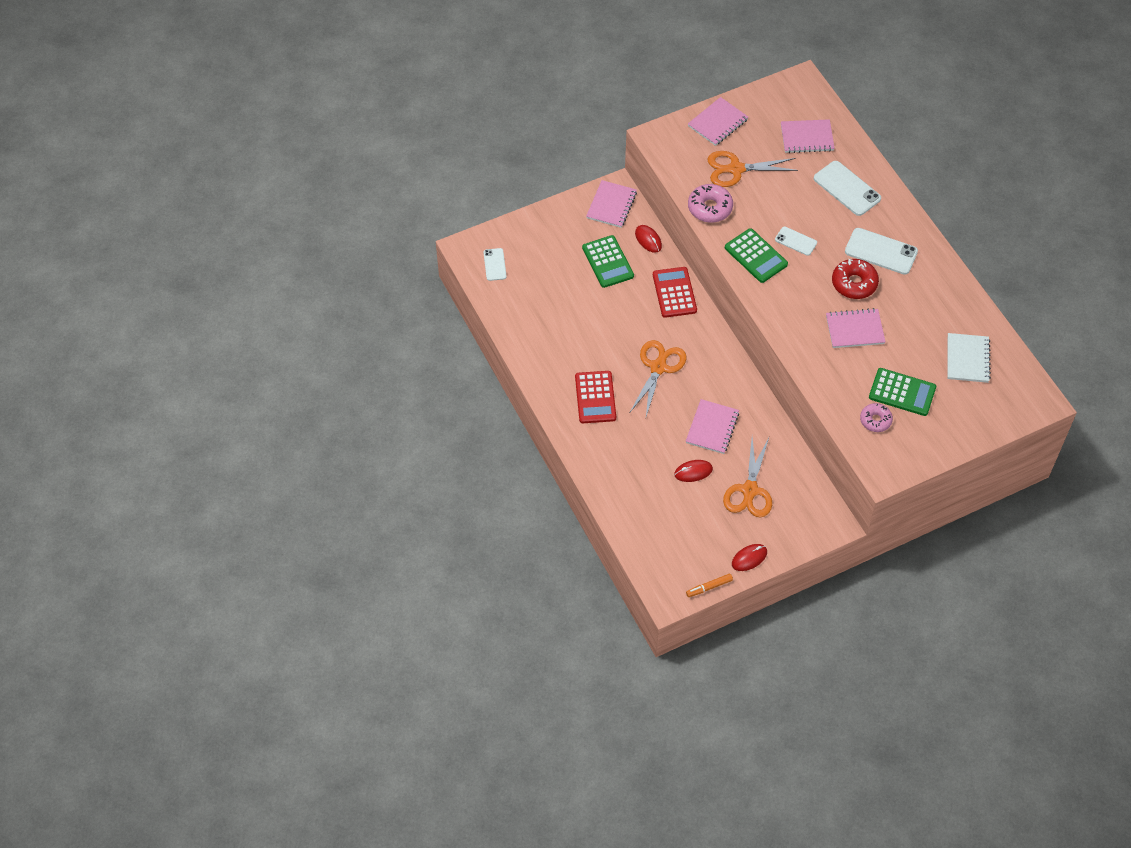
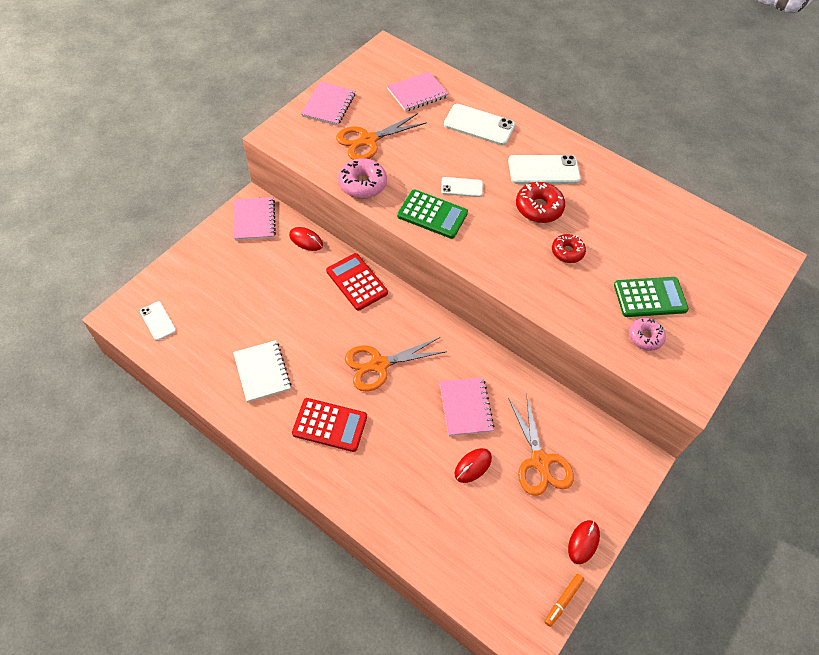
camera: 30 degrees left, 0 degrees up
(595, 397) = (330, 425): red calculator -> red calculator turned 45 degrees counterclockwise
(608, 262) = (276, 276): green calculator -> none
(658, 367) = (379, 365): orange scissors -> orange scissors turned 105 degrees counterclockwise
(855, 330) = (567, 252): pink notebook -> red donut
(967, 359) = (684, 241): white notebook -> white notebook (262, 372)

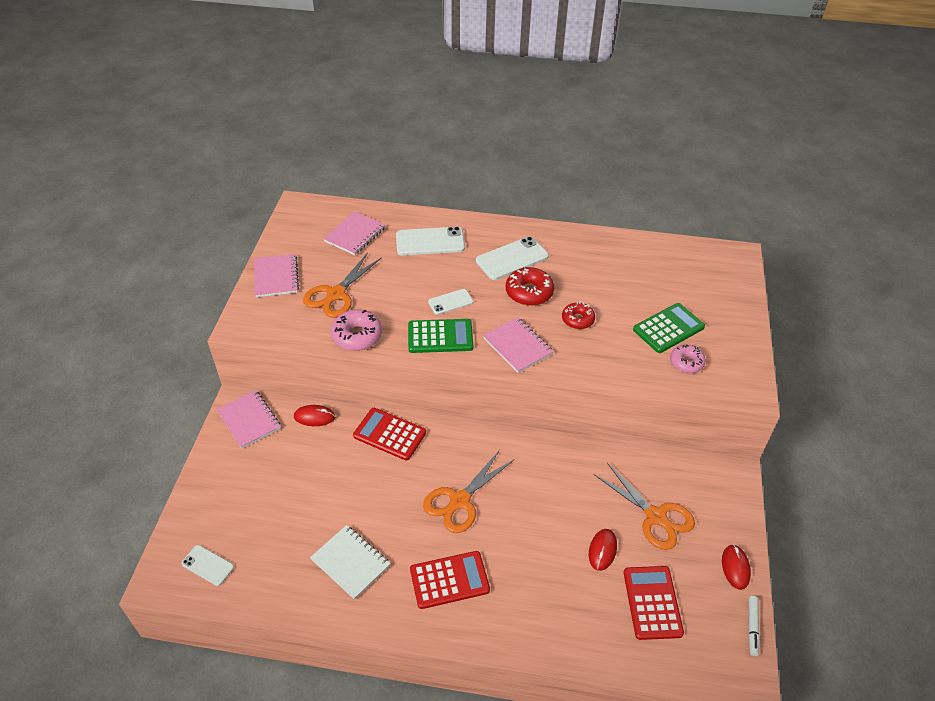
camera: 25 degrees left, 10 degrees down
(465, 407) = (562, 501): pink notebook -> pink notebook (517, 346)
(487, 532) = (652, 602): none -> red calculator
(563, 600) = (752, 627): orange marker -> white marker

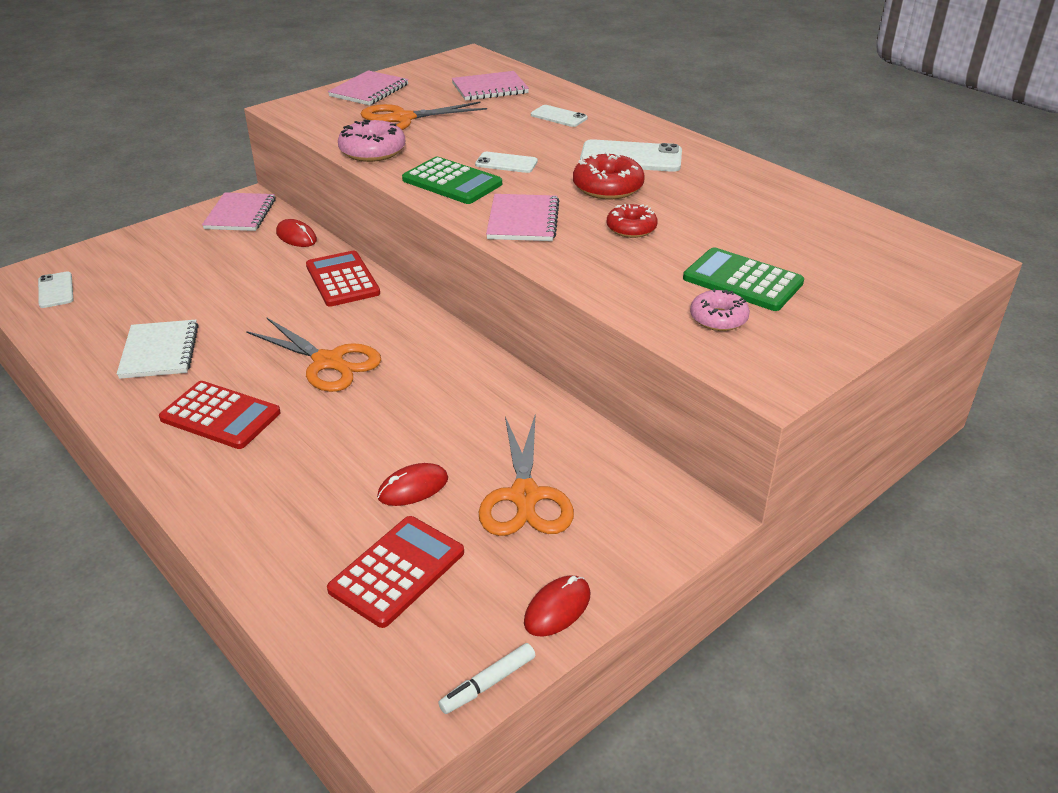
camera: 40 degrees right, 10 degrees down
(430, 242) = (559, 116): white phone -> white phone, size x0.58
(460, 501) = (328, 362): orange scissors -> orange scissors turned 135 degrees counterclockwise
(668, 328) = (742, 281): green calculator -> green calculator turned 150 degrees counterclockwise

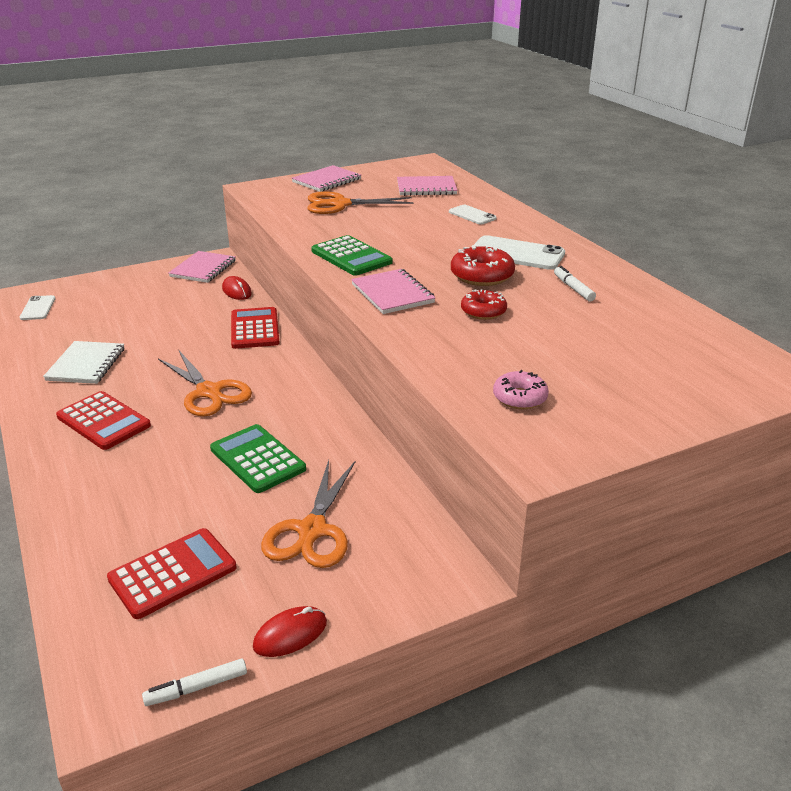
camera: 15 degrees right, 5 degrees down
(372, 151) = (301, 226): pink donut -> none
(413, 488) = (222, 506): red mouse -> none
(506, 163) = (405, 247): white phone -> none
(523, 220) = (392, 294): pink notebook -> pink notebook turned 45 degrees counterclockwise
(710, 190) = (573, 288): none -> white marker
(742, 281) = (561, 368): green calculator -> green calculator (257, 459)

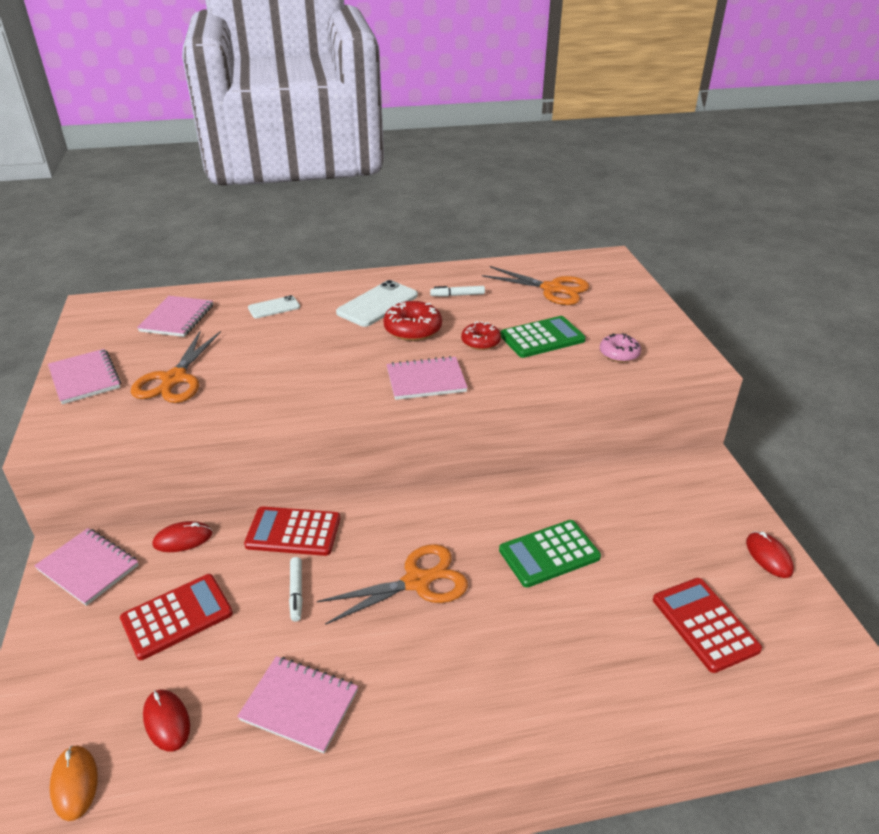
camera: 75 degrees left, 5 degrees up
(38, 308) = (74, 783): white phone -> orange mouse
(77, 323) = (167, 721): none -> red mouse
(86, 364) = (299, 705): white notebook -> pink notebook
(103, 421) = (446, 681): red calculator -> red calculator (177, 616)
(196, 688) = (826, 614): white marker -> white marker (296, 592)
(312, 530) = (653, 530): orange scissors -> orange scissors (552, 289)
(351, 257) = (327, 391): green calculator -> green calculator (542, 338)

